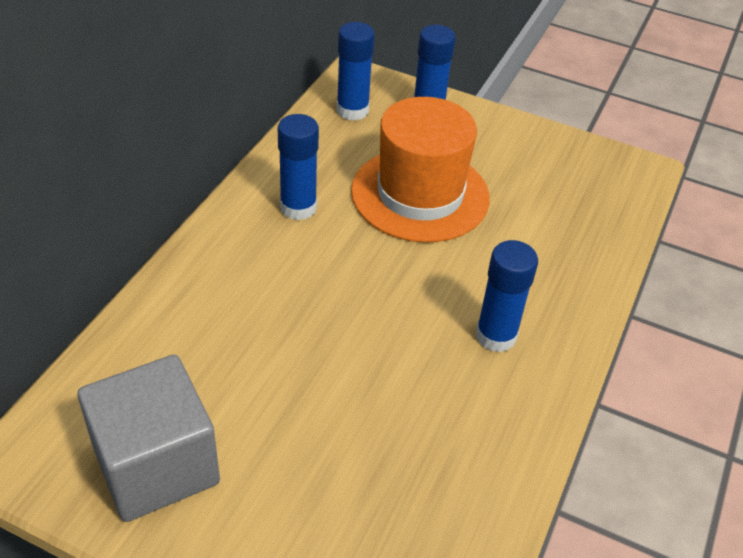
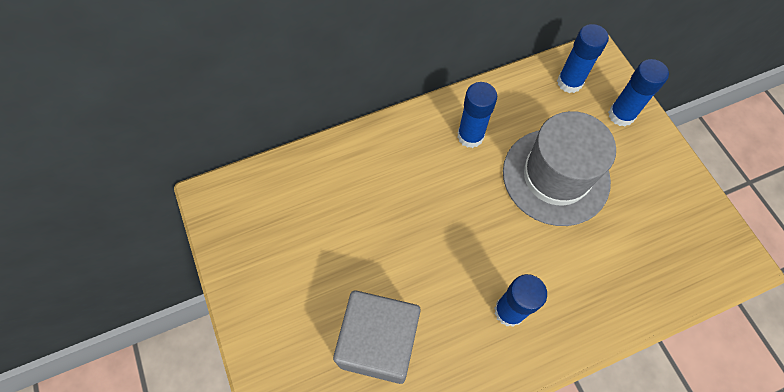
camera: 45 degrees right, 20 degrees up
(156, 465) = (264, 249): grey cube -> grey cube (379, 343)
(420, 194) = (556, 176): orange hat -> grey hat

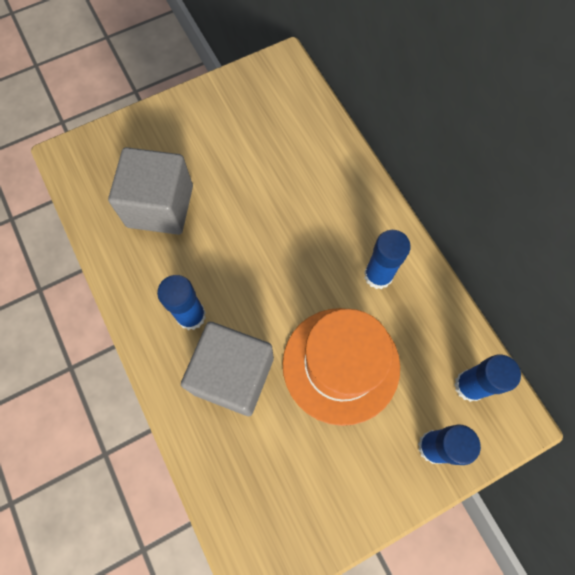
camera: 85 degrees right, 5 degrees up
(556, 176) = (341, 365): grey hat -> orange hat
(569, 272) = (233, 375): none -> grey cube

